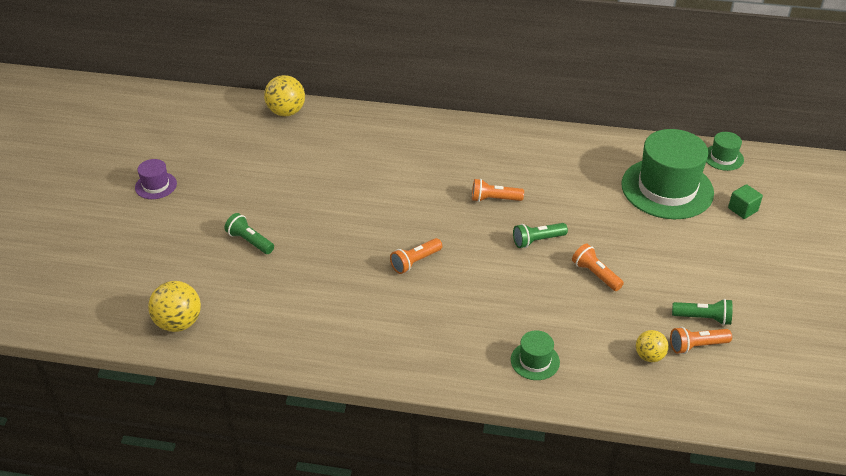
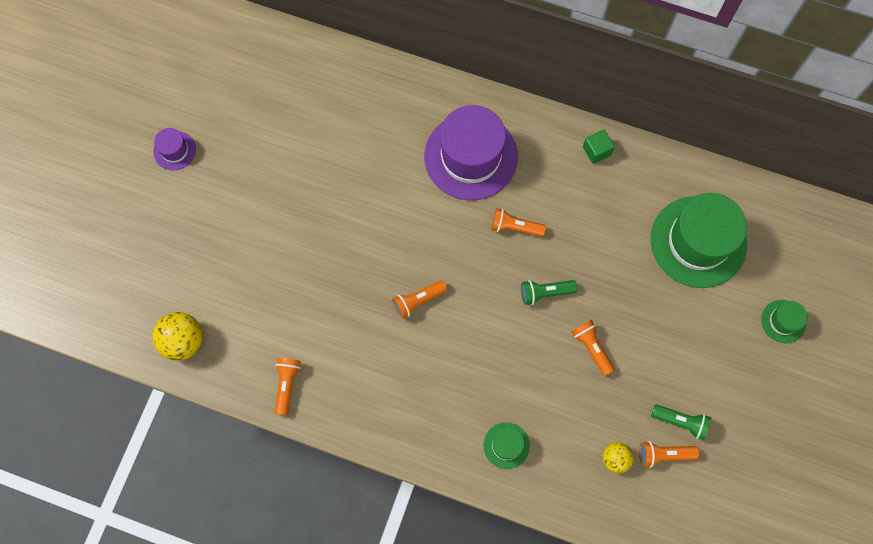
camera: 10 degrees right, 30 degrees up
(250, 241) = (261, 245): green flashlight -> none
(286, 112) = (320, 58): yellow ball -> none
(294, 343) = (287, 385): none -> orange flashlight
(439, 158) = (471, 156): none -> purple hat
(723, 157) = (772, 205): green hat -> green hat (783, 321)
(742, 209) = (767, 285): green cube -> green cube (596, 151)

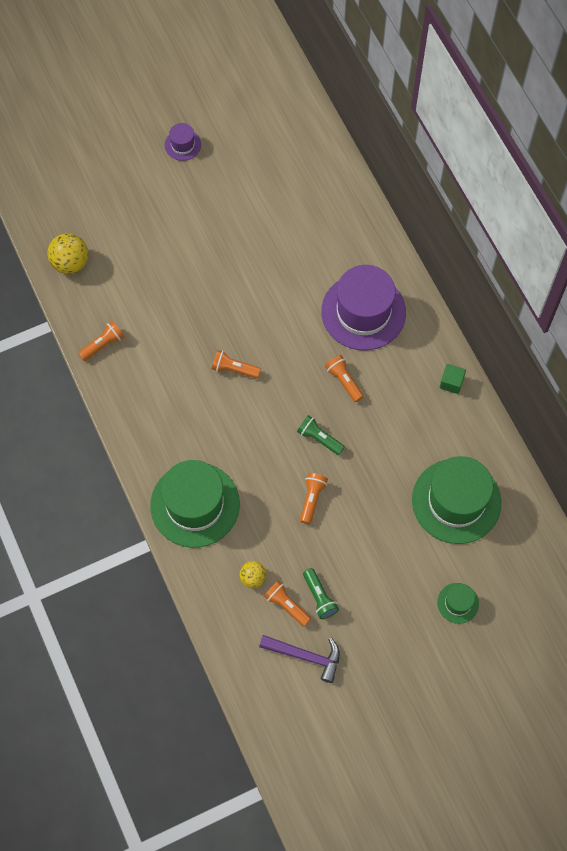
camera: 45 degrees right, 5 degrees down
(506, 445) = (195, 505): green hat -> green hat, size x2.20
(720, 481) = (305, 656): none -> purple hammer

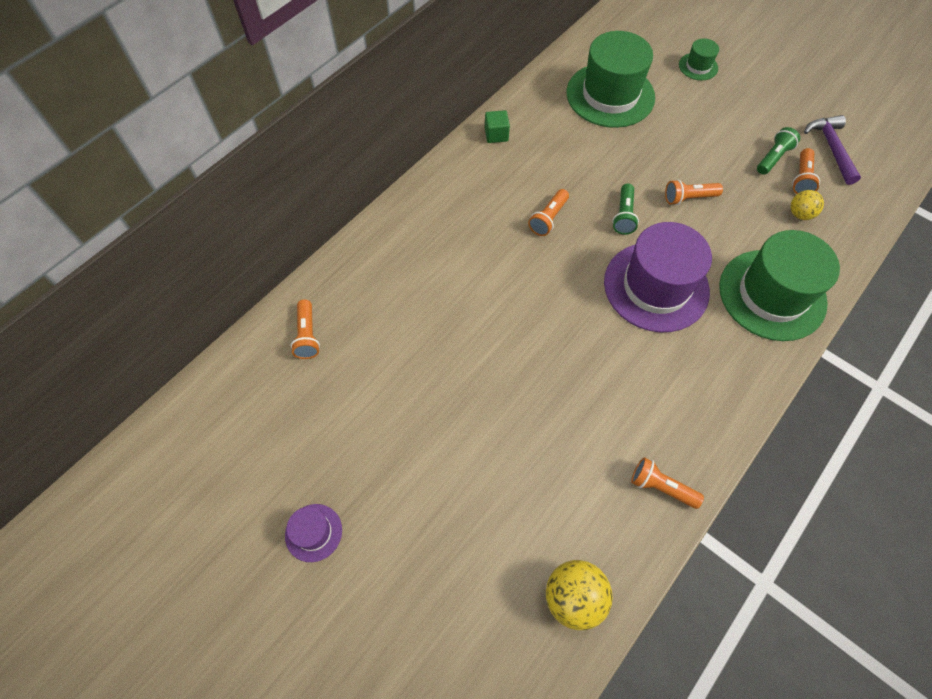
camera: 115 degrees left, 5 degrees down
(234, 369) = (599, 324): orange flashlight -> orange flashlight (307, 335)
(363, 312) = (459, 231): purple hat -> purple hat (656, 286)

